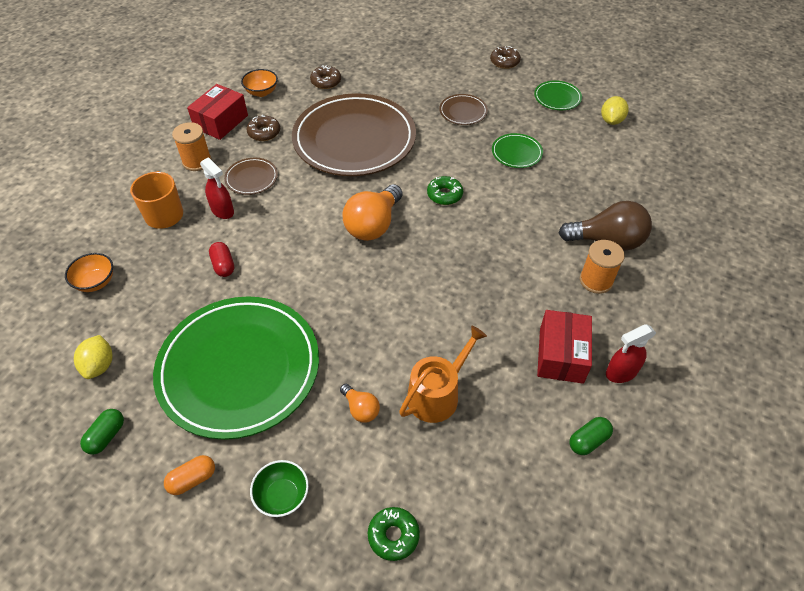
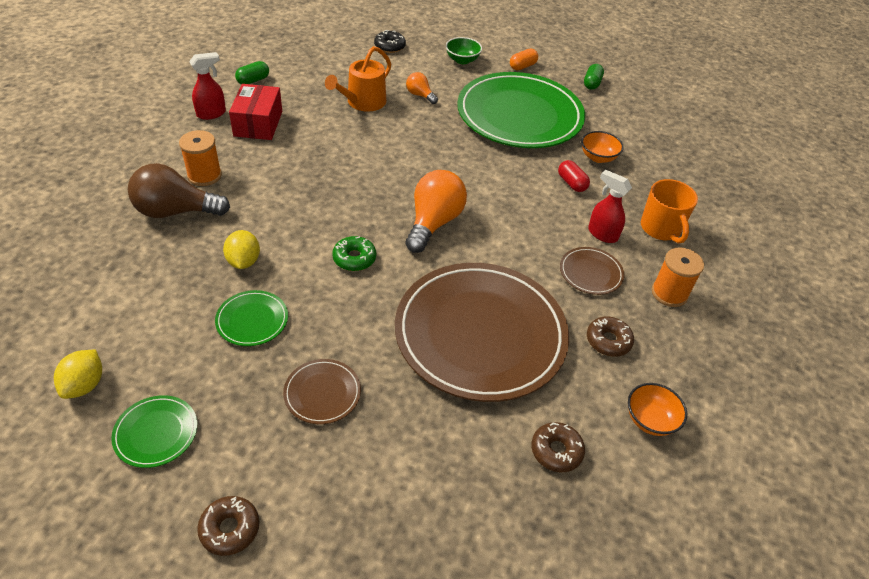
camera: 170 degrees right, 5 degrees down
(96, 282) = (678, 169): orange bowl -> orange bowl (598, 157)
(99, 365) = (627, 117): yellow lemon -> yellow lemon (243, 261)
(221, 122) = (677, 357): red box -> none
(393, 535) = (389, 46): green donut -> black donut

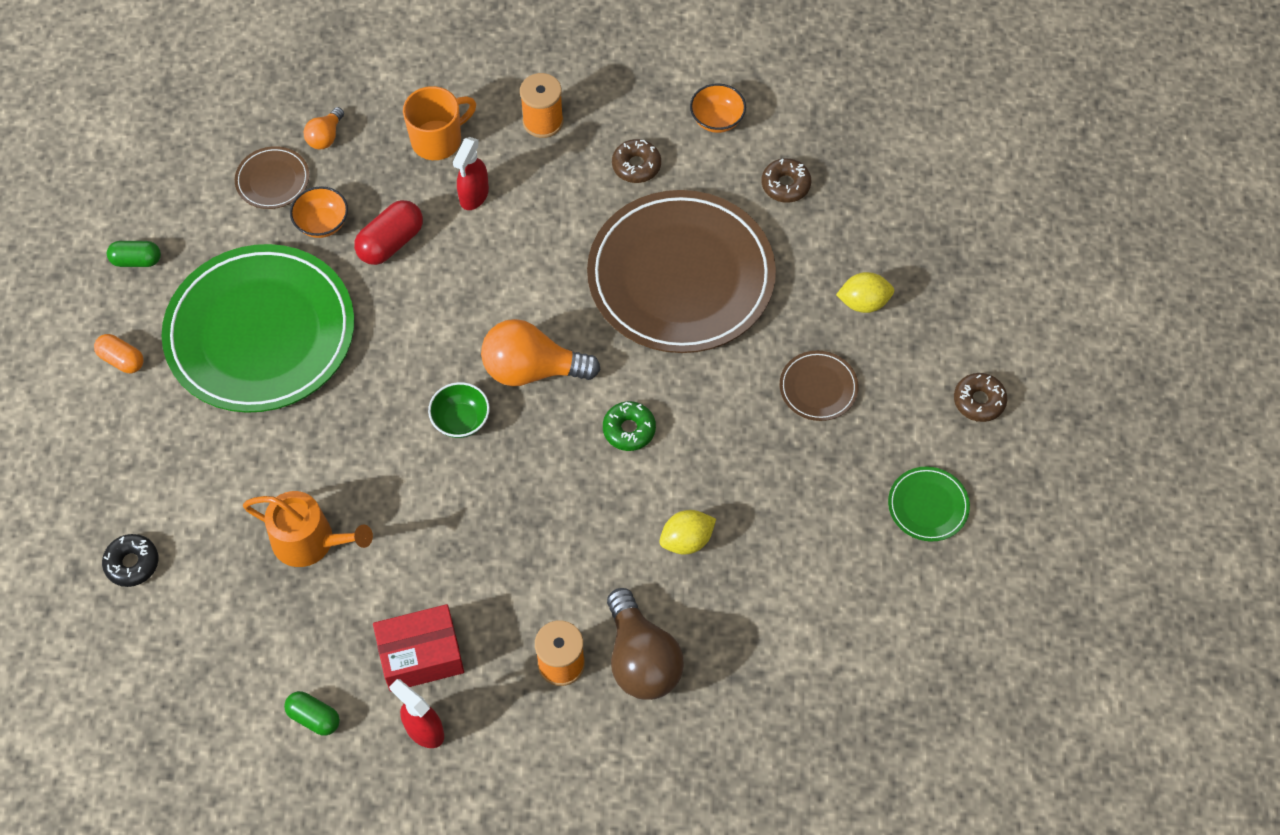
camera: 105 degrees left, 15 degrees up
(84, 385) = (913, 599): yellow lemon -> yellow lemon (863, 302)
(252, 320) = (763, 490): green plate -> none
(420, 95) = (260, 473): orange light bulb -> orange light bulb (325, 137)
(462, 60) = (135, 446): green bowl -> green bowl (461, 420)
(571, 183) = (391, 242): red capsule -> red capsule, size x1.50
(591, 273) = (544, 196): brown plate -> brown plate (273, 180)

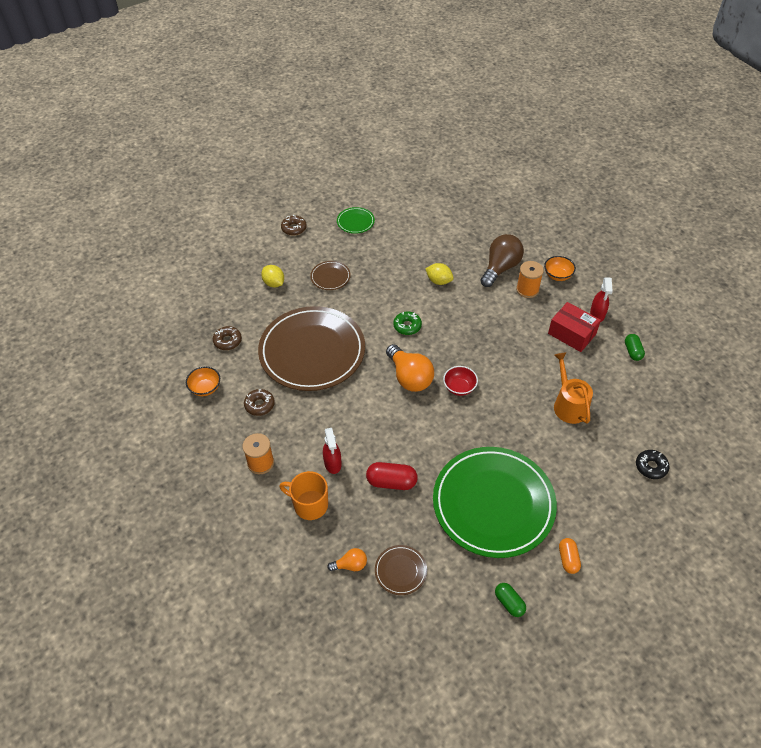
camera: 125 degrees left, 10 degrees down
(322, 223) = (407, 523): orange bowl -> orange bowl (557, 275)
(461, 420) = (459, 387): green bowl -> red bowl
(474, 195) = (332, 463): red spray bottle -> red spray bottle turned 90 degrees clockwise

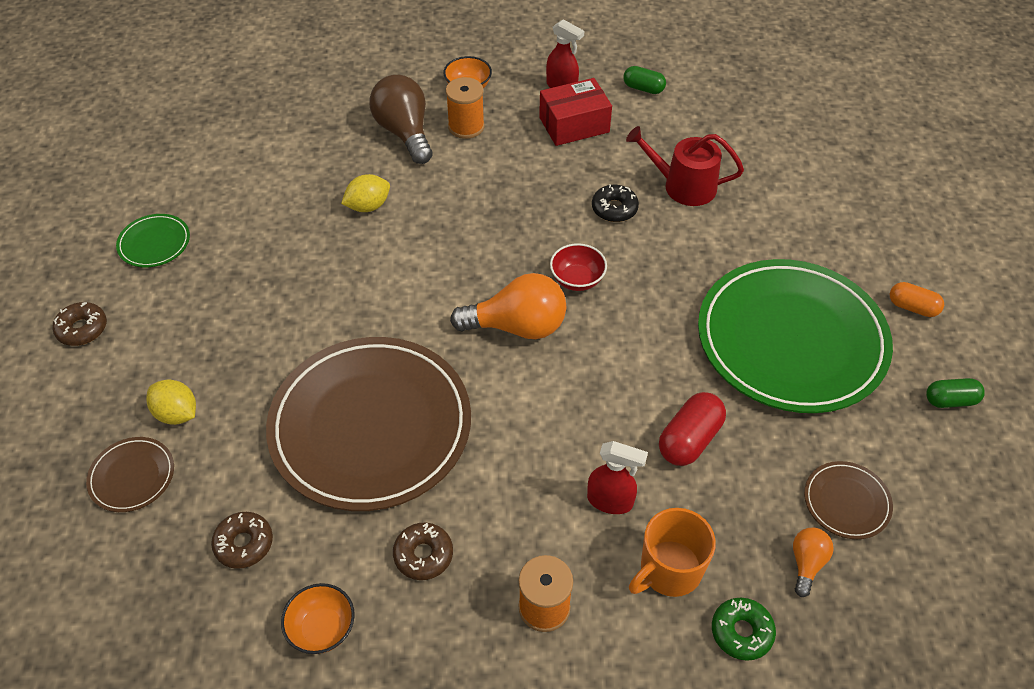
camera: 60 degrees left, 0 degrees up
(274, 283) = (177, 413): yellow lemon -> yellow lemon turned 45 degrees clockwise
(330, 277) = (238, 329): brown plate -> brown plate (132, 476)
(407, 326) = (420, 282): green donut -> green donut (741, 632)
(568, 405) = (683, 186): orange watering can -> red watering can
(651, 467) = (820, 163): black donut -> black donut (614, 208)

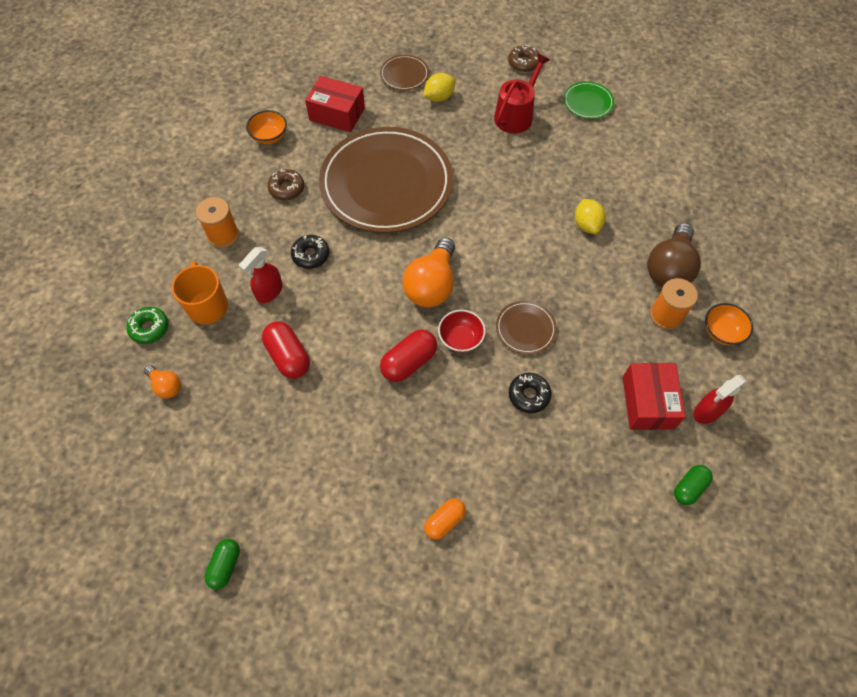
camera: 110 degrees right, 10 degrees up
(244, 544) = (337, 114): brown donut -> red box
(404, 132) = (669, 268): brown light bulb -> brown light bulb turned 120 degrees clockwise
(529, 474) = (311, 255): none -> black donut
(631, 317) = (409, 362): none -> red capsule
(683, 186) = (539, 464): red watering can -> red watering can (516, 115)
(791, 340) = (337, 470): green plate -> none
(846, 502) = (191, 435): brown plate -> brown plate (525, 329)
(912, 307) = (325, 595): orange capsule -> orange capsule (444, 521)

